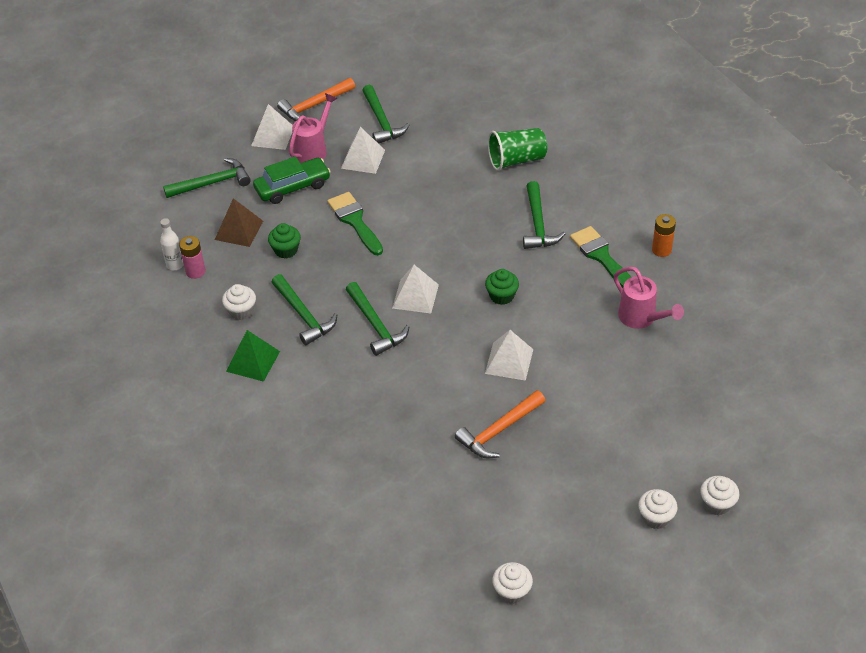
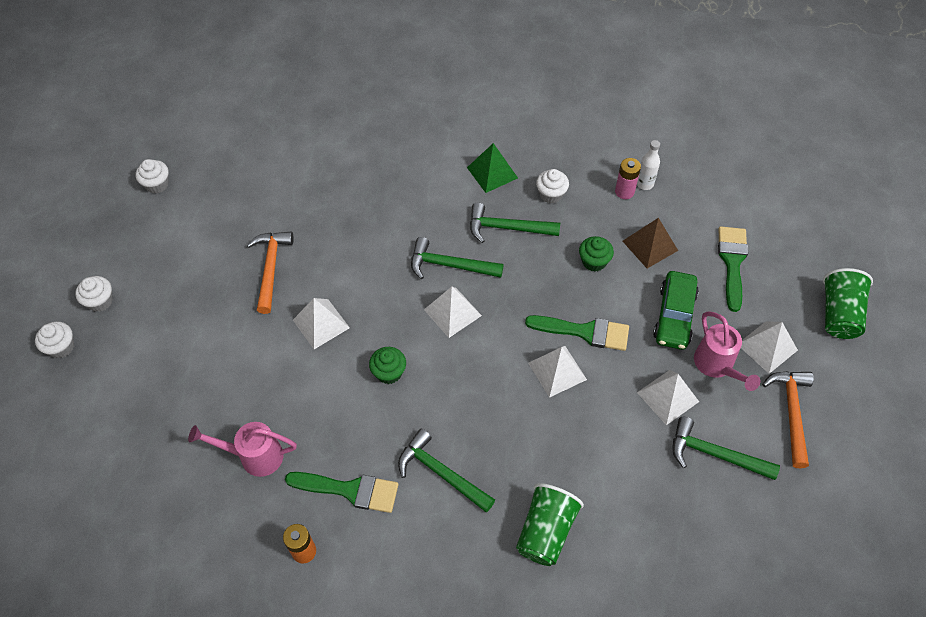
camera: 130 degrees right, 10 degrees up
(209, 118) = (839, 314): none -> green cup
(212, 183) = (732, 262): green hammer -> green brush
(401, 216) = (557, 371): none -> white pyramid

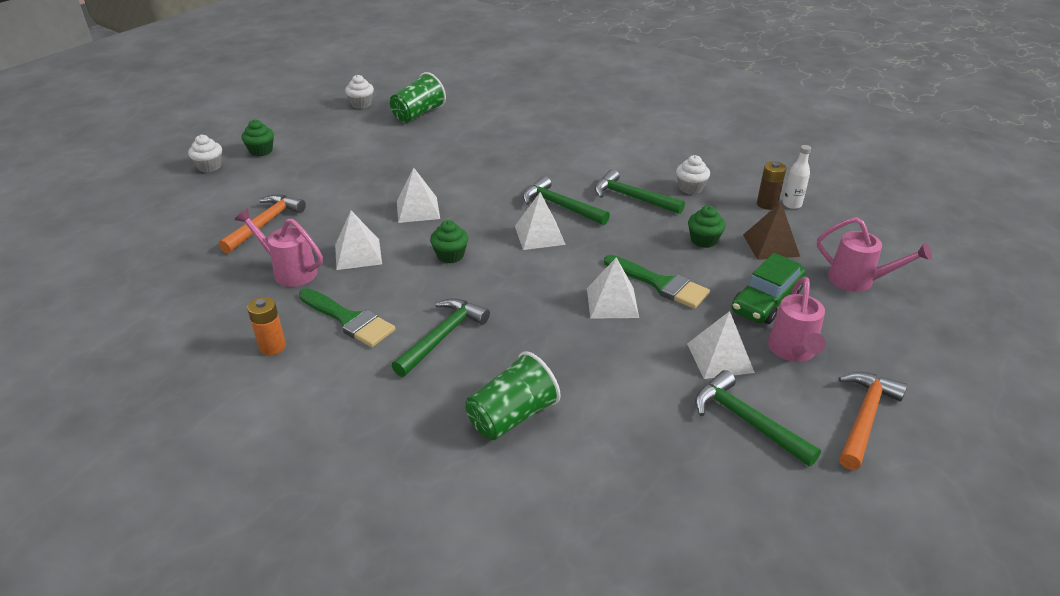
camera: 25 degrees right, 20 degrees down
(100, 301) = (261, 151): white cupcake -> green cupcake
(270, 268) = (405, 168): orange hammer -> orange hammer (264, 224)
(441, 473) = (442, 337): green hammer -> green hammer turned 60 degrees clockwise
(492, 172) = (643, 162): green pyramid -> none
(624, 192) = (767, 204): pink battery -> brown battery
(732, 262) = (857, 281): green brush -> pink watering can
(767, 347) = (863, 355): white pyramid -> white pyramid (358, 254)
(839, 314) = (971, 356): green cup -> green cup (418, 114)

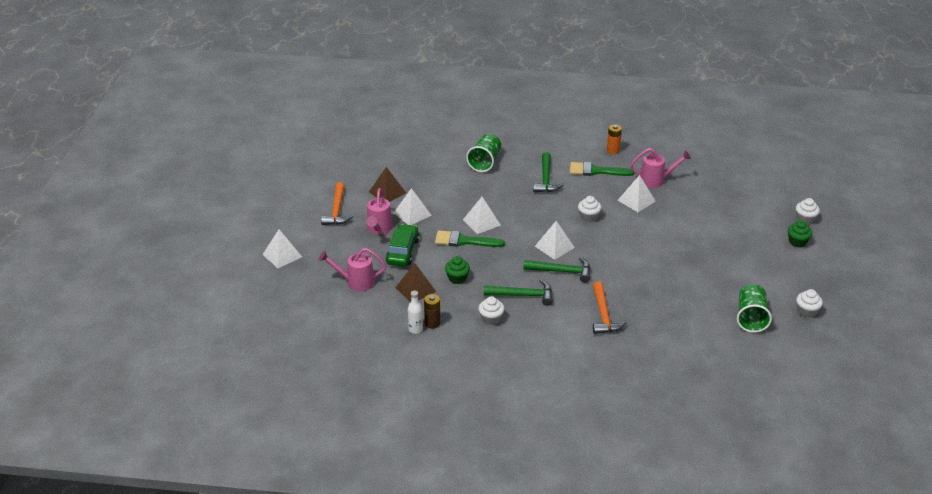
camera: 150 degrees right, 0 degrees up
(264, 224) = (709, 198): orange hammer -> orange hammer (603, 315)
(418, 209) = (641, 237): white pyramid -> white pyramid (282, 255)
(450, 255) = (588, 217): green cupcake -> white cupcake
(747, 421) = (387, 192): green hammer -> brown pyramid
(792, 351) = (378, 229): pink watering can -> pink watering can turned 150 degrees counterclockwise

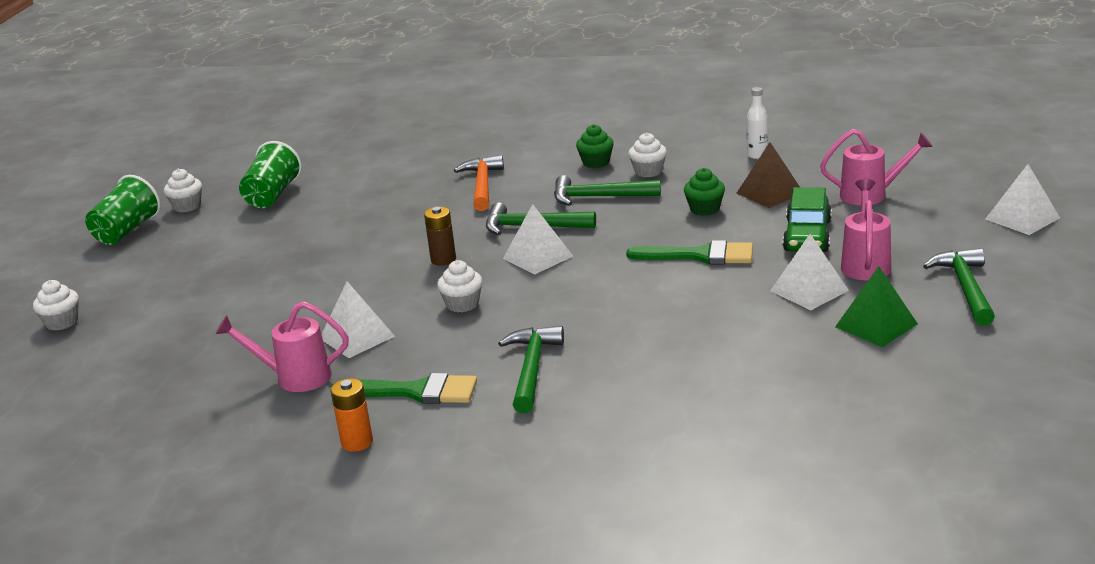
camera: 175 degrees left, 10 degrees down
(337, 210) = (965, 288): orange hammer -> green hammer
(387, 192) = (876, 325): brown pyramid -> green pyramid
(432, 323) = (734, 162): brown battery -> brown battery (443, 259)
(481, 222) = (669, 285): white pyramid -> none
(485, 162) = (669, 400): green cup -> green cup (127, 231)
(797, 242) = (112, 287): green cupcake -> green cupcake (596, 162)

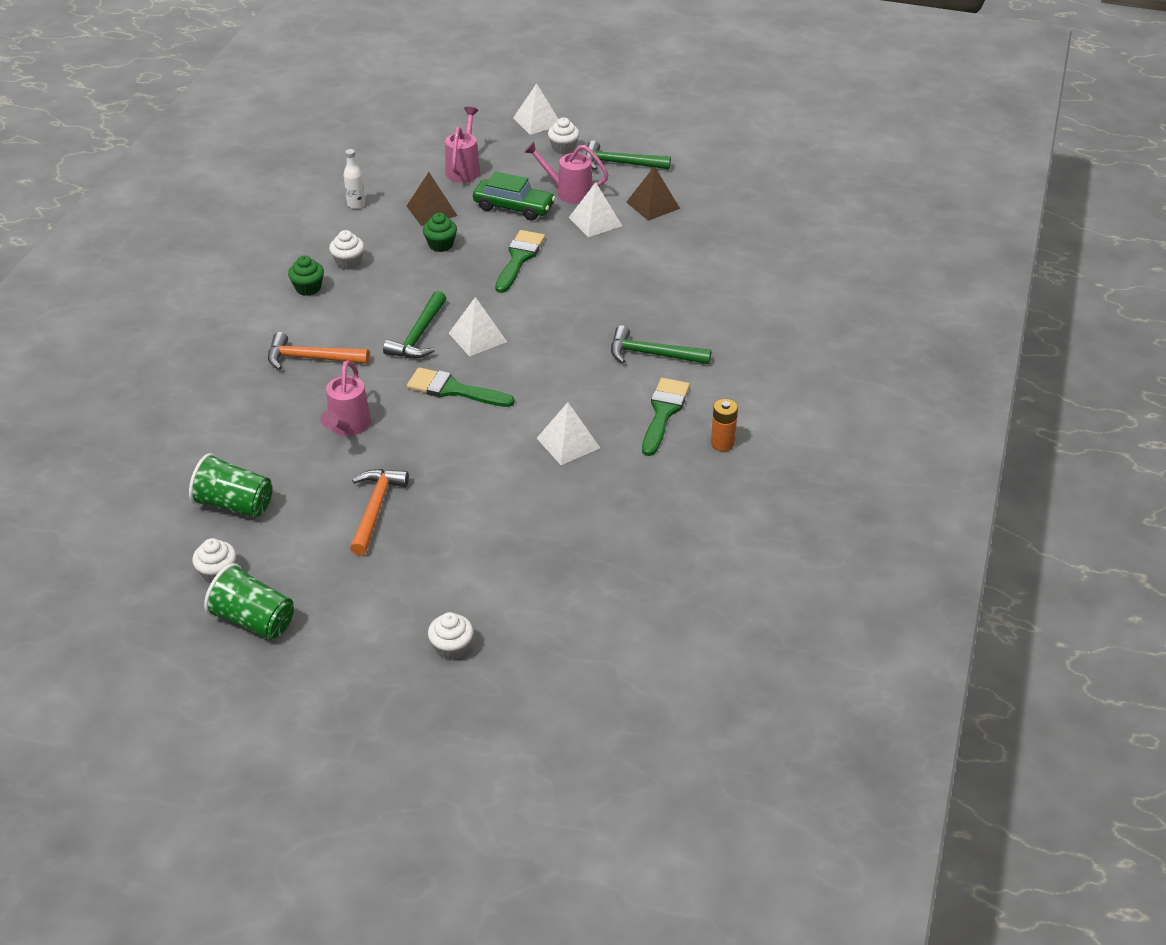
camera: 85 degrees left, 15 degrees up
(259, 254) = (375, 509): none -> orange hammer
(295, 377) = (619, 477): pink watering can -> pink watering can (348, 426)
(443, 259) = (453, 389): brown battery -> green brush
(462, 304) = (539, 382): white cupcake -> white cupcake (563, 148)
(599, 197) = (383, 294): green hammer -> none
(876, 325) = (653, 205): green pyramid -> brown pyramid

